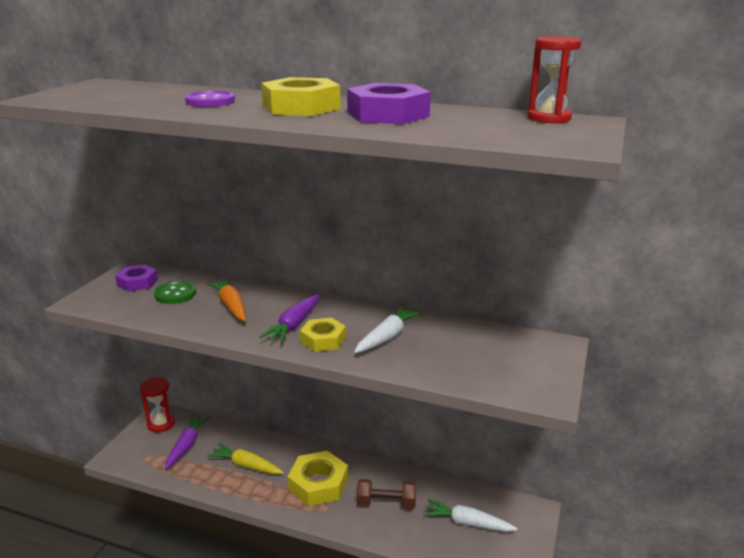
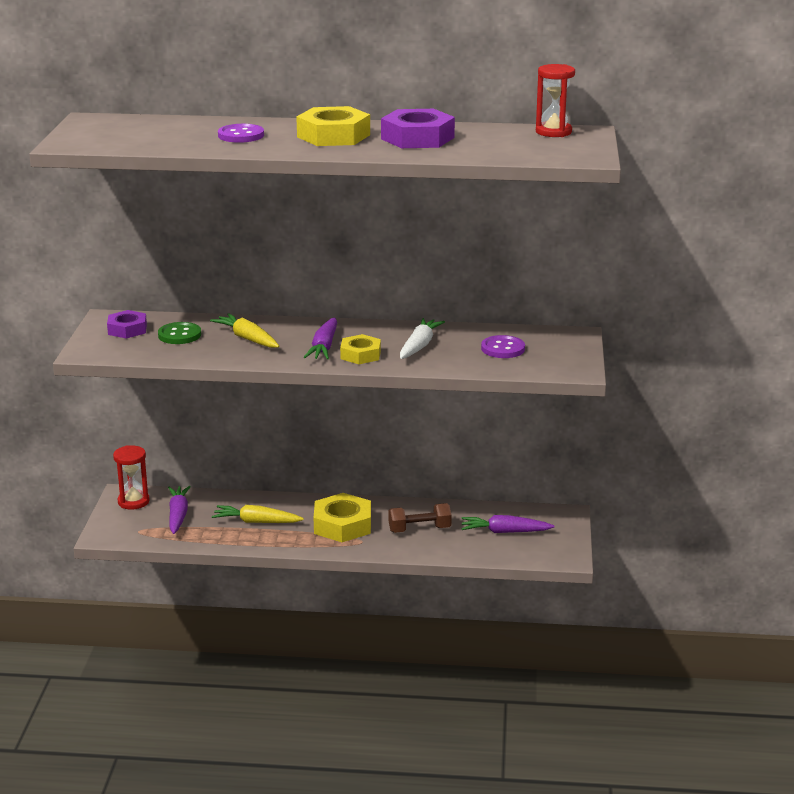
camera: 15 degrees left, 0 degrees up
(231, 306) = (247, 339): orange carrot -> yellow carrot
(467, 523) = (505, 532): white carrot -> purple carrot
(472, 352) = (503, 349): none -> purple button

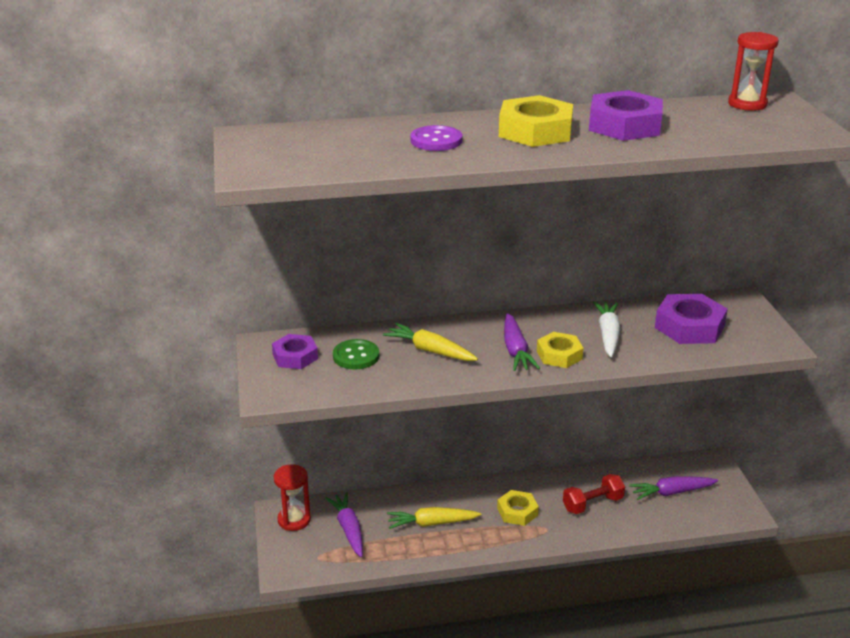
camera: 15 degrees left, 5 degrees up
(342, 525) = (517, 512): yellow nut -> yellow nut, size x0.63
(419, 529) = (592, 504): brown dumbbell -> red dumbbell
(503, 349) = (689, 327): purple button -> purple nut

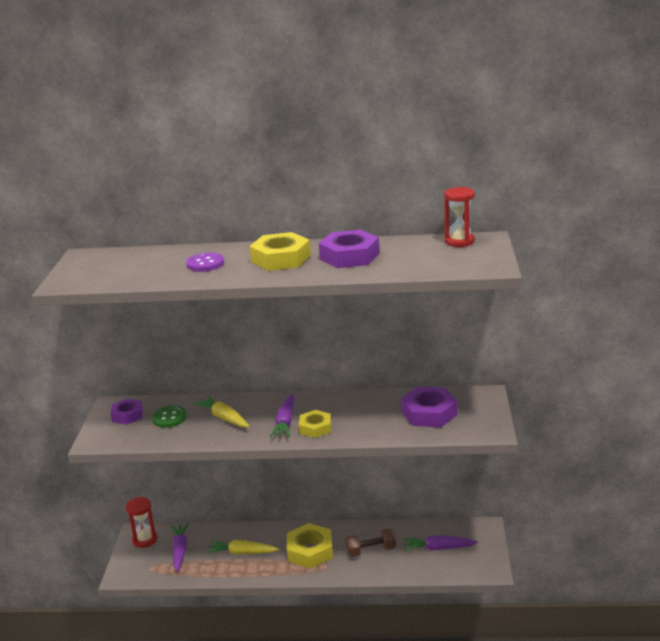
camera: 15 degrees right, 5 degrees down
(517, 512) = (310, 551): yellow nut -> yellow nut, size x1.58
(592, 504) = (371, 551): red dumbbell -> brown dumbbell
(608, 335) = (362, 415): white carrot -> none

